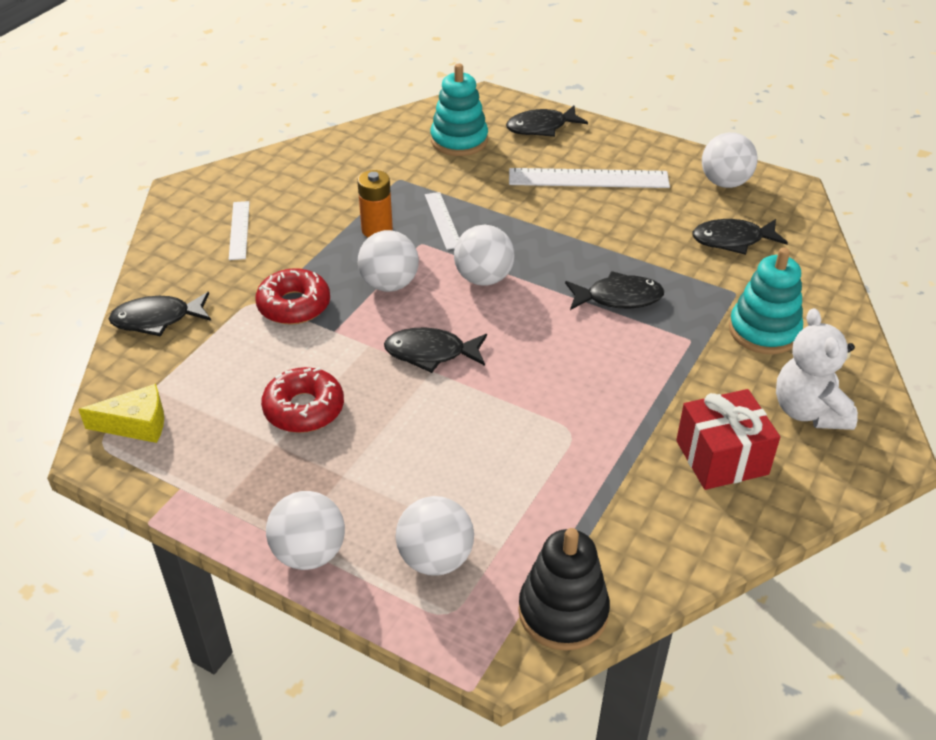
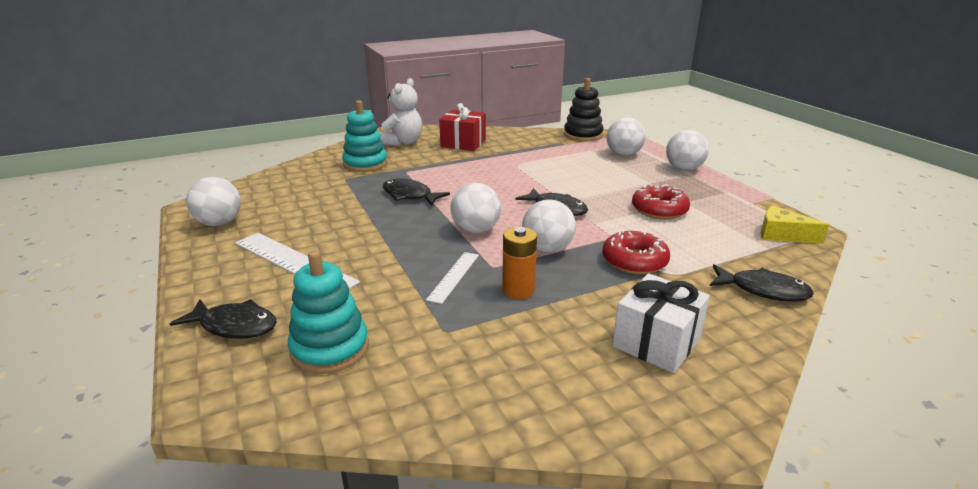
camera: 145 degrees left, 15 degrees down
(239, 230) = (656, 342): white ruler -> white gift
(732, 240) = (293, 196): black fish -> none

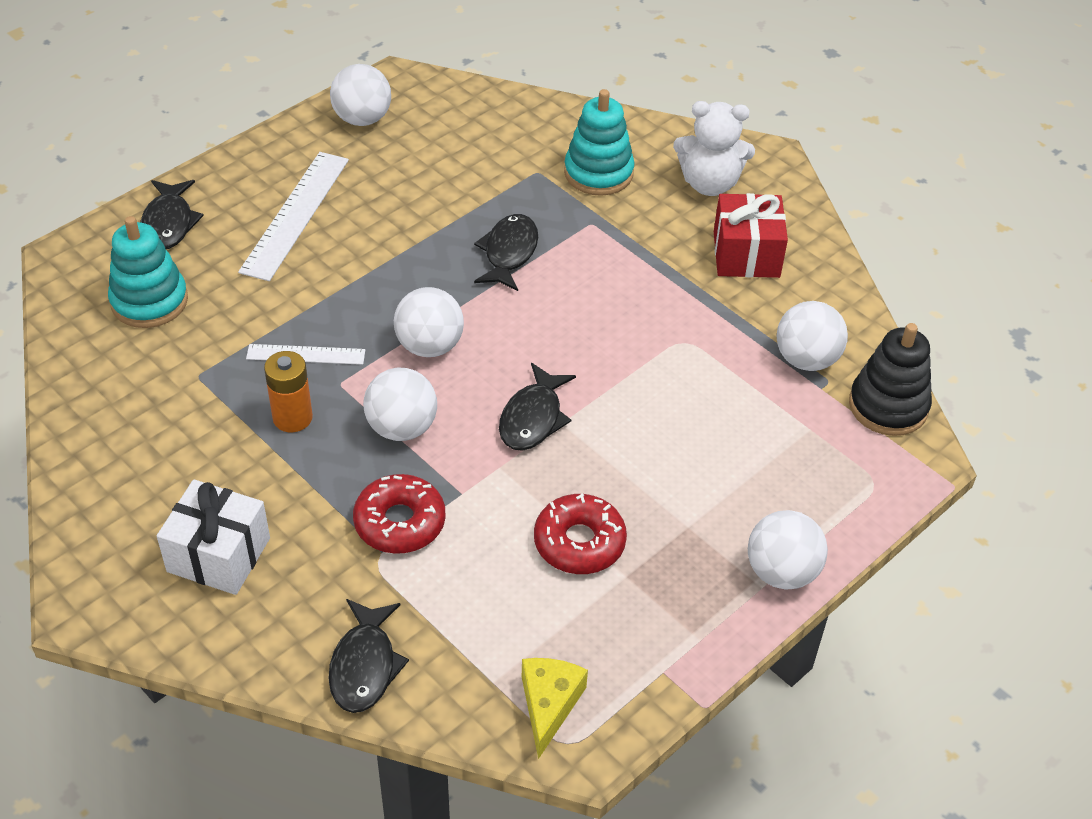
camera: 70 degrees right, 20 degrees up
(623, 154) = (811, 477): white ball -> white ball (806, 359)

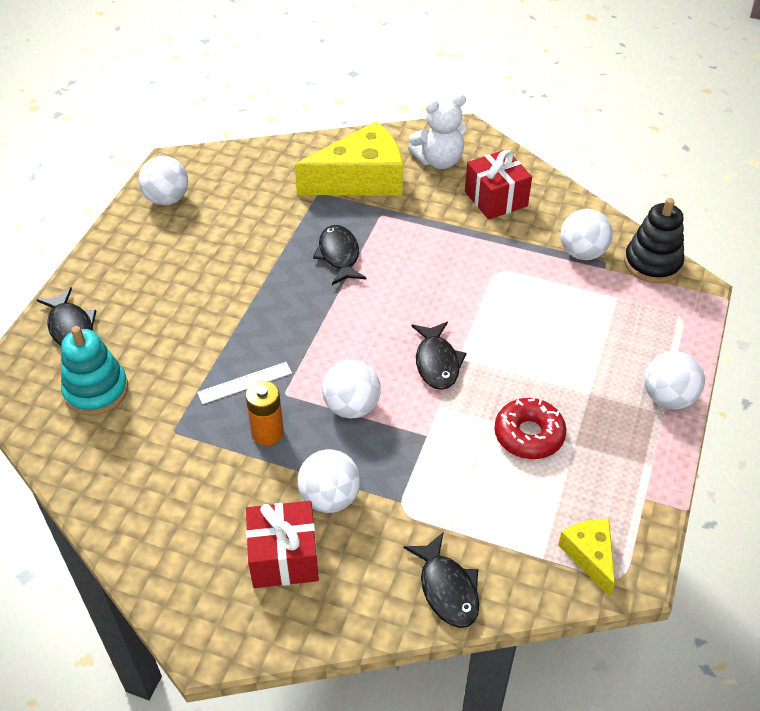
camera: 25 degrees left, 0 degrees up
(219, 555) = (284, 557): white gift -> red gift
(295, 214) = (165, 285): white ruler -> none
(400, 522) = (398, 475): red donut -> none
(429, 346) = (330, 341): white ball -> white ball (330, 498)
(598, 173) = (361, 179): turquoise stacking toy -> yellow cheese

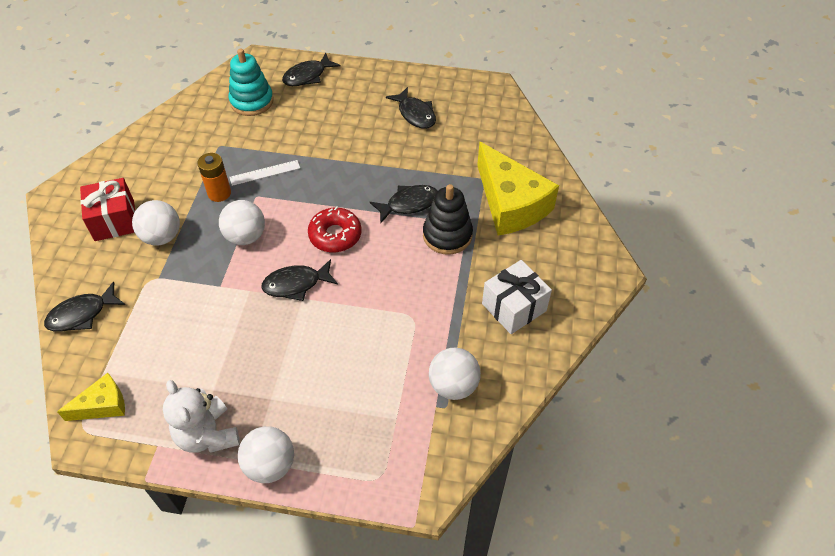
camera: 80 degrees right, 5 degrees up
(167, 199) = (449, 92): white ball -> none
(193, 232) = (415, 114): none -> black fish
(244, 382) = (265, 172): white ruler -> white ruler turned 75 degrees counterclockwise
(439, 161) = (556, 257): white teddy bear -> white teddy bear (207, 435)
(496, 199) = (514, 307): red gift -> white gift
(529, 435) = (222, 355): red donut -> red donut (335, 235)
(652, 263) = (452, 451): black stacking toy -> black stacking toy (447, 235)

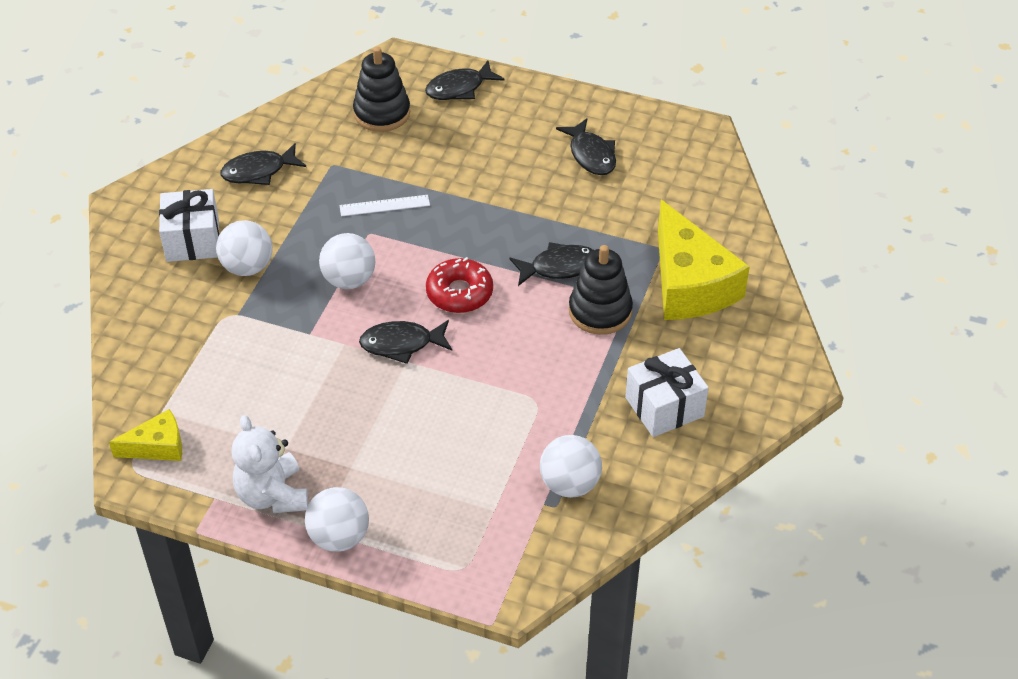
camera: 10 degrees right, 5 degrees down
(82, 314) = (143, 343): black fish -> black fish (258, 171)
(114, 220) = (193, 240): red gift -> white gift
(219, 193) = (324, 224): orange battery -> none
(252, 101) = (382, 113): turquoise stacking toy -> black stacking toy

